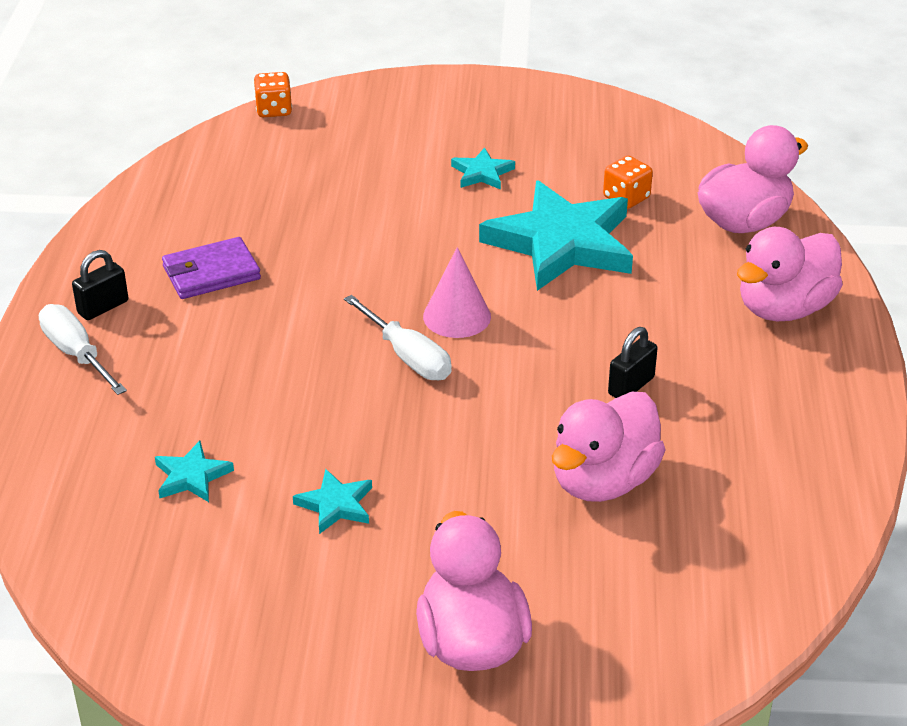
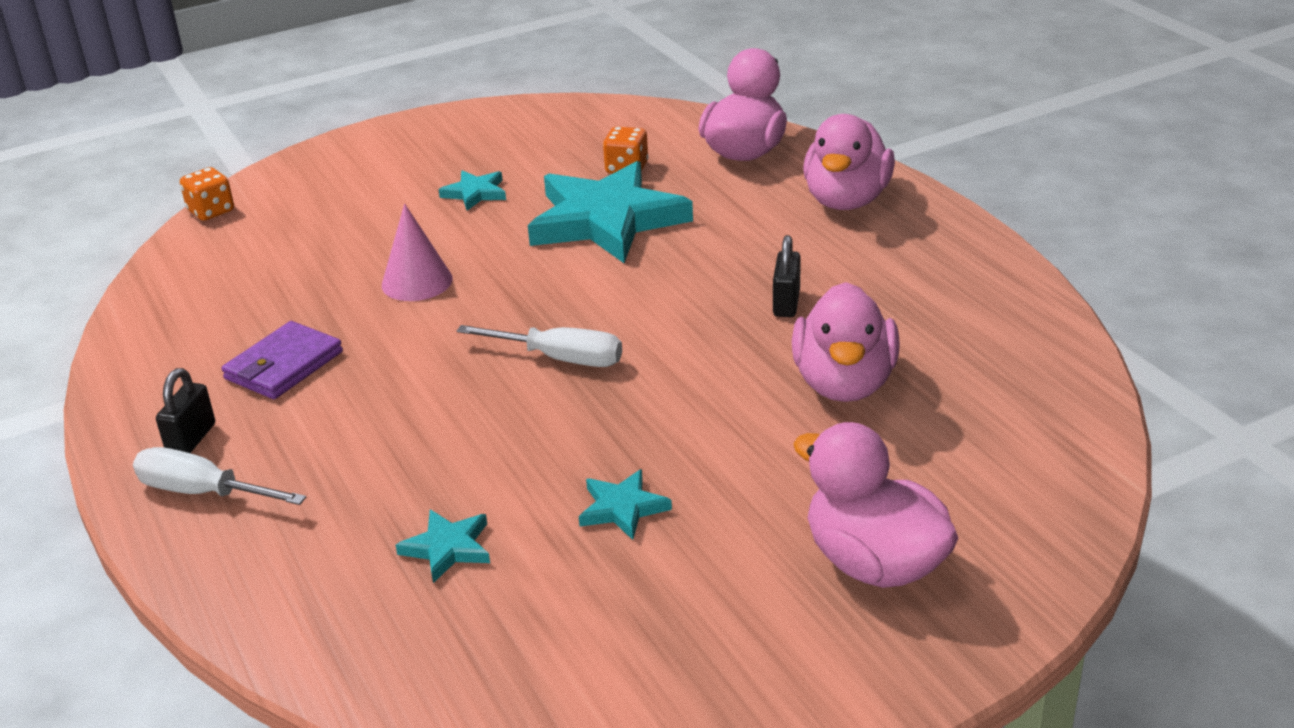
camera: 30 degrees left, 5 degrees down
(457, 316) = (572, 310): pink cone -> pink cone (417, 282)

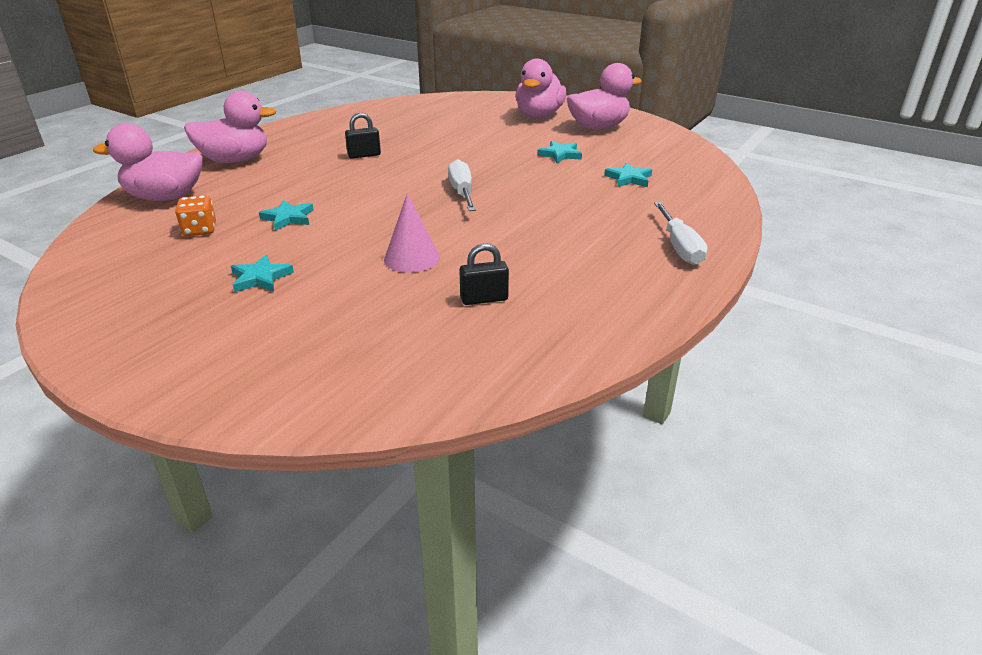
camera: 120 degrees left, 0 degrees up
(191, 439) = (649, 270): black padlock -> black padlock (484, 299)
(211, 211) = (351, 415): orange dice -> none
(284, 365) = (549, 269): purple wallet -> none
(607, 220) = (288, 218): turquoise star -> turquoise star, size x0.43
(844, 383) = (427, 135): pink duck -> pink duck (598, 127)

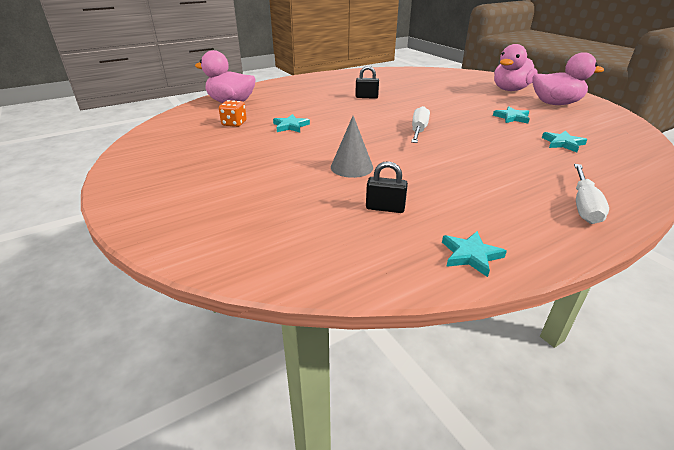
camera: 25 degrees right, 0 degrees up
(235, 160) = (286, 88): pink duck -> none
(260, 278) = (245, 159): turquoise star -> turquoise star (470, 255)
(412, 258) = (351, 167): pink cone -> grey cone

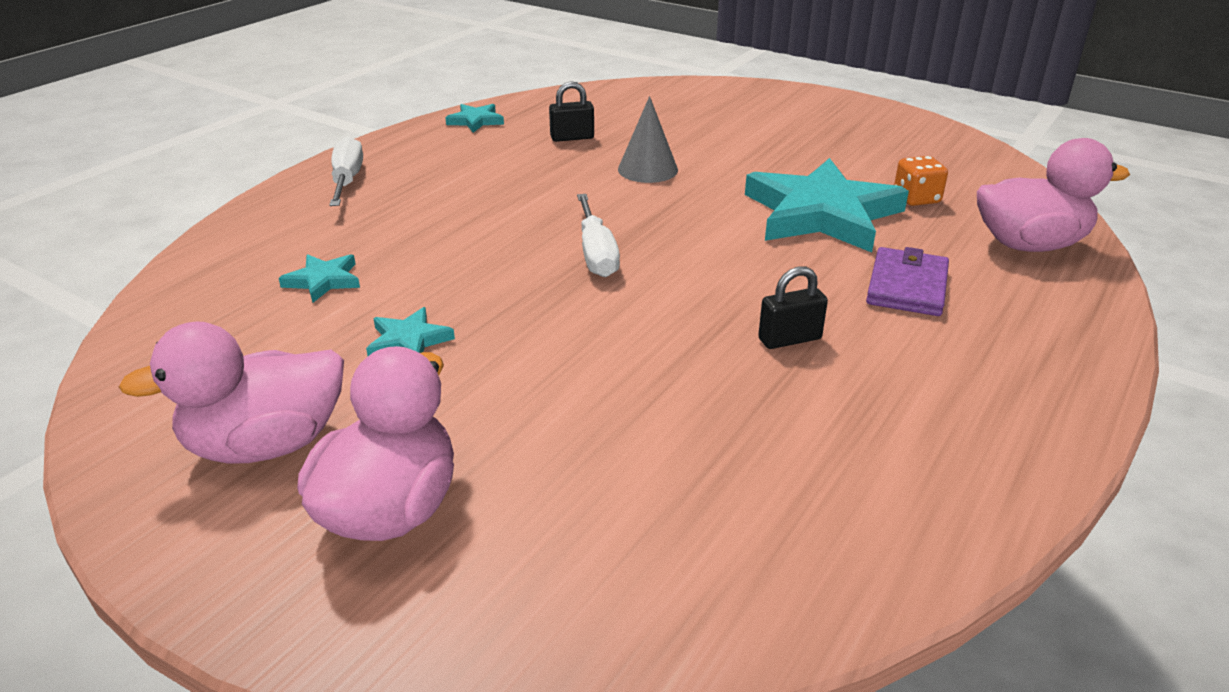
camera: 155 degrees right, 0 degrees up
(290, 126) = (822, 214): turquoise star -> turquoise star, size x2.32
(303, 101) = (907, 286): none -> purple wallet

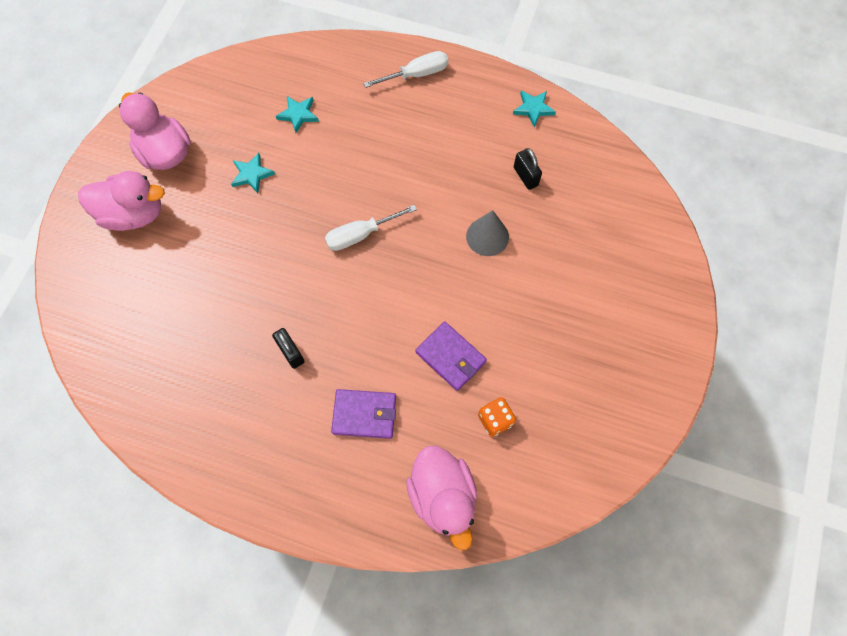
camera: 75 degrees right, 35 degrees up
(822, 214) = (451, 357): turquoise star -> purple wallet

